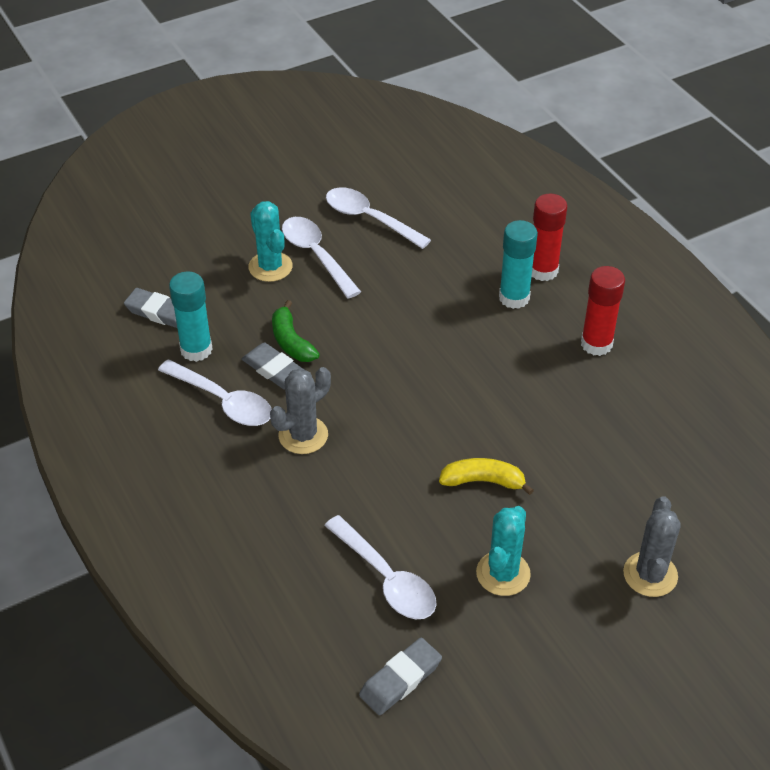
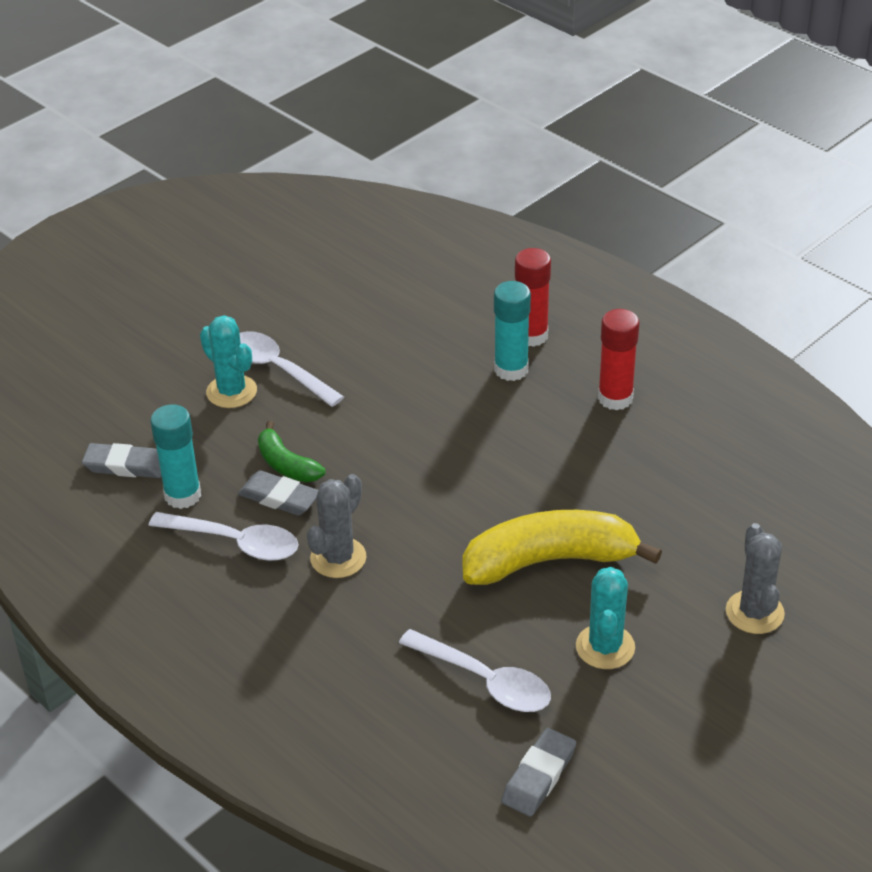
camera: 15 degrees left, 5 degrees down
(369, 219) = (322, 319): white spoon -> none
(483, 481) = (549, 561): yellow banana -> yellow banana, size x1.92

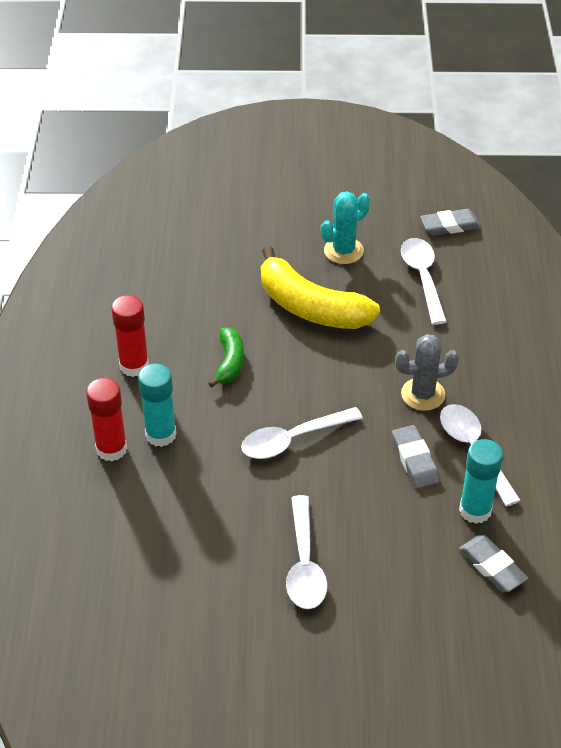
camera: 135 degrees left, 5 degrees up
(231, 392) = (357, 571): turquoise cactus -> none
(286, 465) = (384, 480): green banana -> green banana (230, 362)
(403, 440) = (292, 439): none -> white spoon
(754, 612) = (251, 214): grey cactus -> none

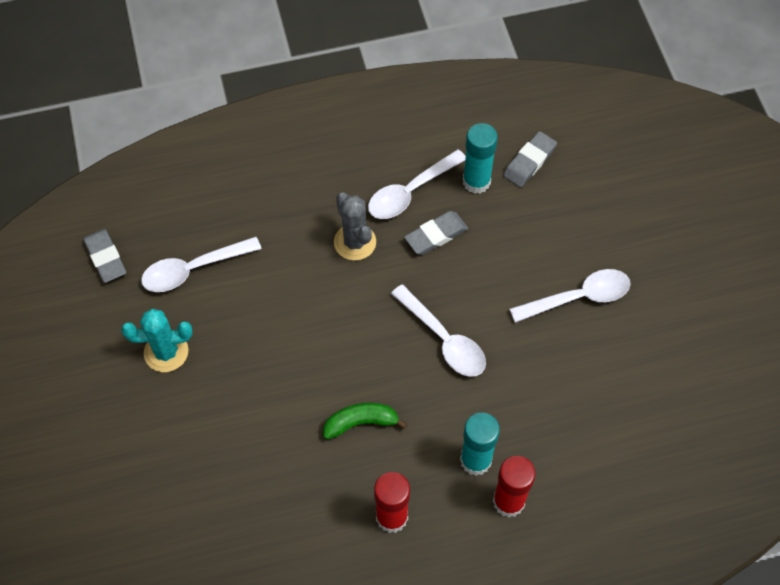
camera: 105 degrees left, 15 degrees up
(310, 307) = (261, 365): yellow banana -> none
(343, 251) = (166, 352): turquoise cactus -> turquoise cactus turned 45 degrees counterclockwise

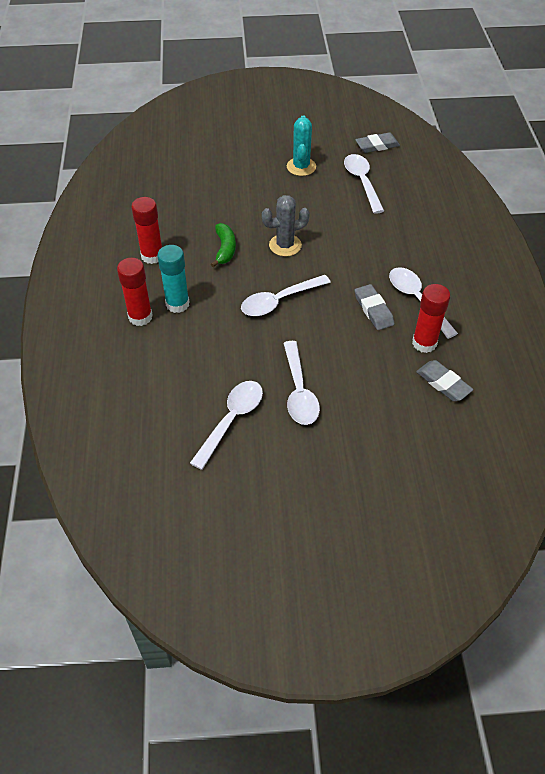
camera: 100 degrees right, 10 degrees down
(355, 242) = (373, 263): grey cactus -> grey cactus (285, 245)
(476, 181) = (424, 343): turquoise glue stick -> red glue stick
(637, 359) = (232, 420): none -> white spoon

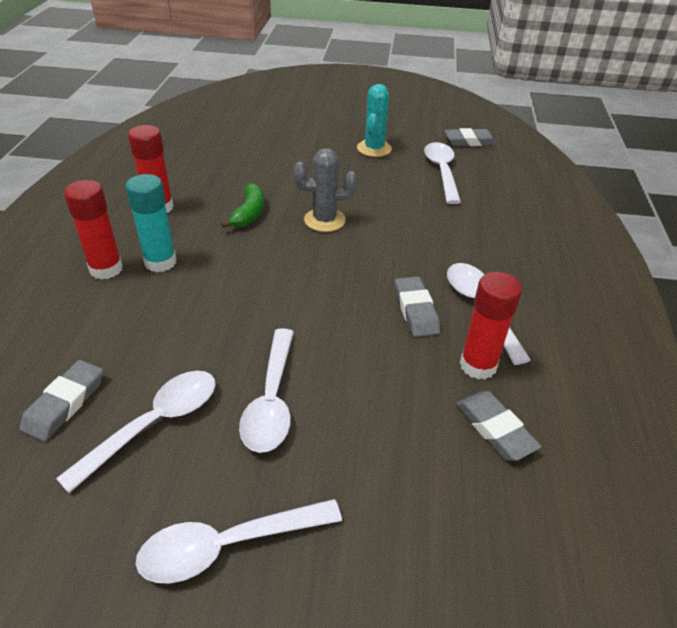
camera: 10 degrees right, 10 degrees down
(167, 418) = (64, 403): none -> grey eraser
(279, 301) = (291, 279): white spoon -> white spoon (227, 545)

